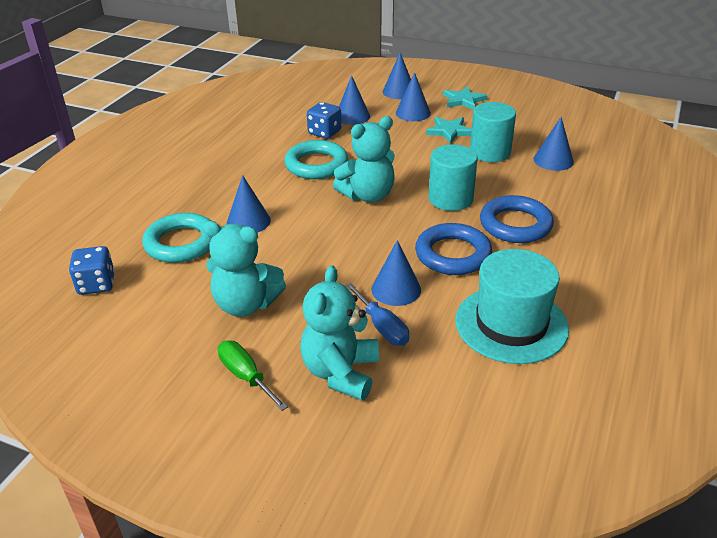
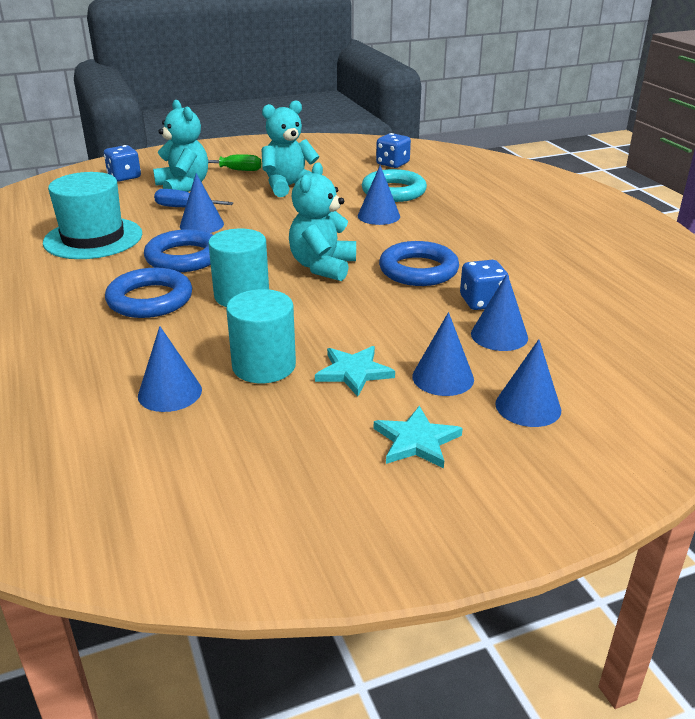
camera: 135 degrees right, 5 degrees down
(316, 165) = (418, 270): turquoise ring -> blue ring
(383, 449) = (124, 177): none -> blue dice

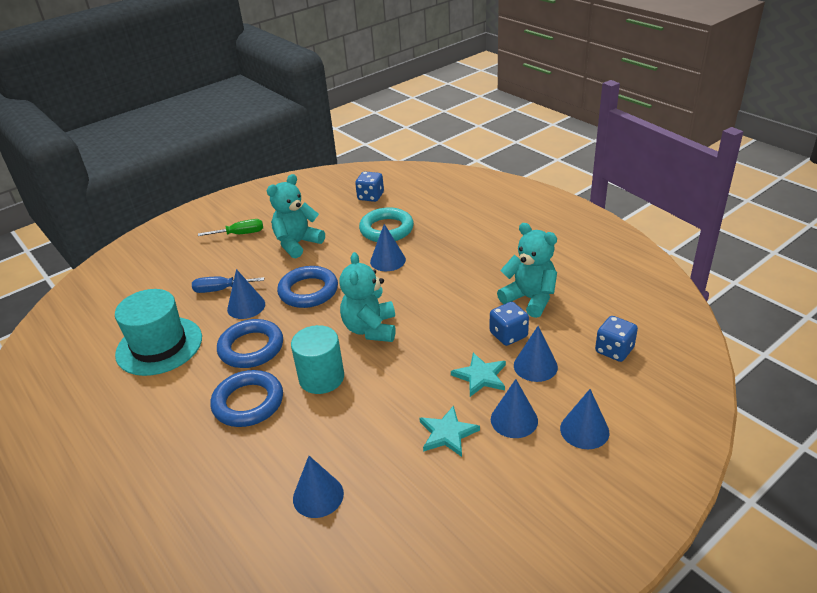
camera: 15 degrees left, 5 degrees up
(124, 177) = (145, 265): blue dice -> blue dice (614, 350)
(183, 187) = (206, 265): turquoise teddy bear -> turquoise teddy bear (530, 299)
(264, 366) = (377, 447): turquoise cylinder -> none
(416, 441) = (523, 486): turquoise star -> turquoise star (480, 376)
(418, 270) = (446, 313): blue ring -> blue ring (308, 291)

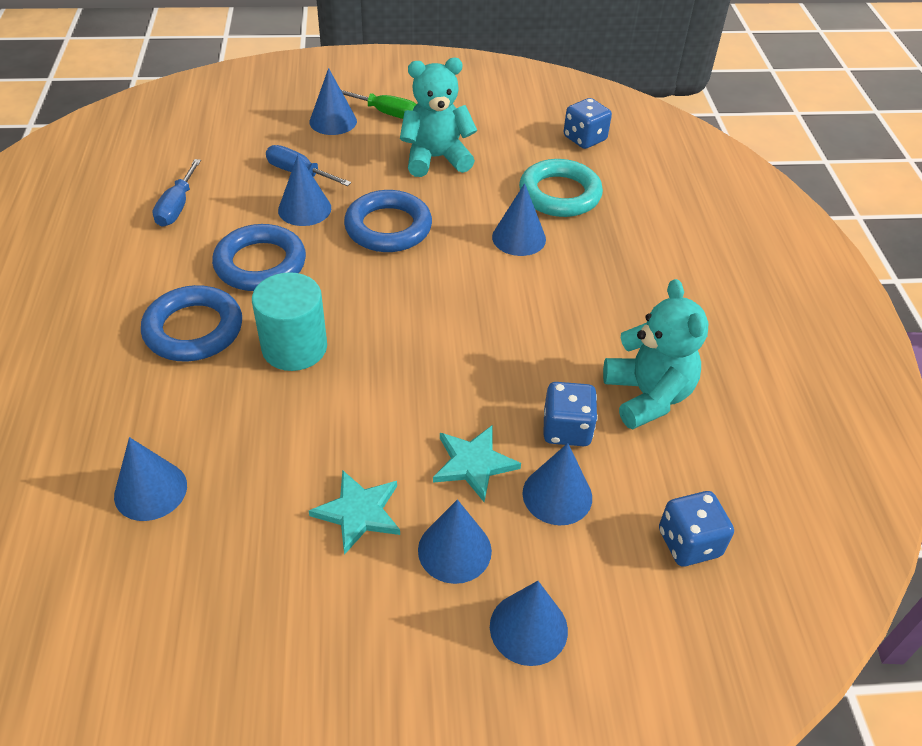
camera: 30 degrees right, 10 degrees up
(159, 346) = (177, 207): turquoise hat -> blue screwdriver
(211, 253) = (333, 121): none -> blue cone
(370, 329) = (408, 318): turquoise teddy bear -> none

